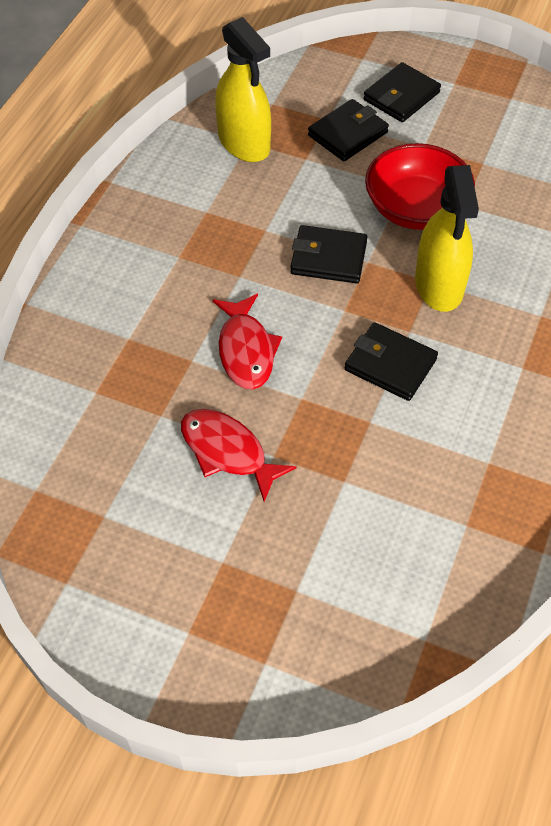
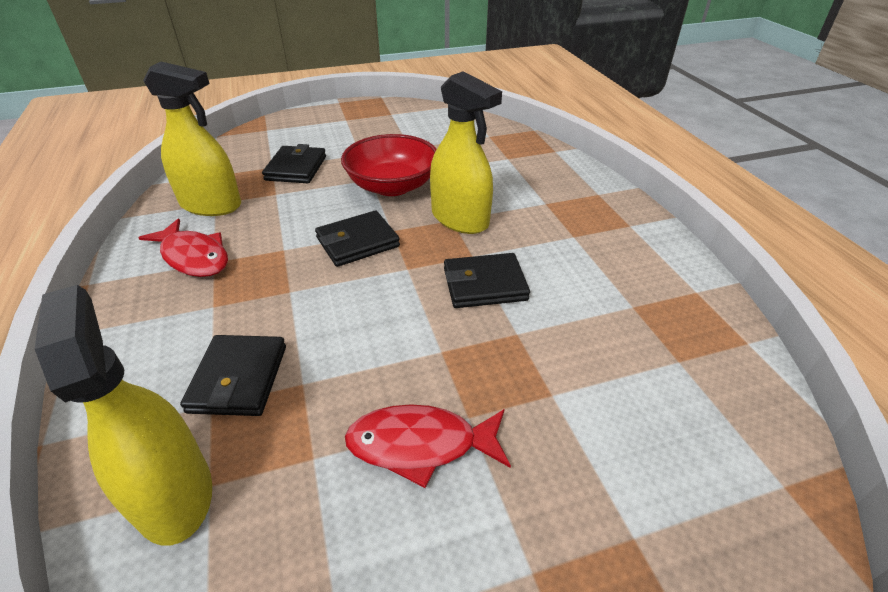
camera: 40 degrees left, 15 degrees down
(75, 384) = (174, 494): none -> yellow spray bottle
(246, 350) = (351, 343): red fish -> red fish (193, 257)
(401, 96) = (316, 137): black wallet -> black wallet (238, 378)

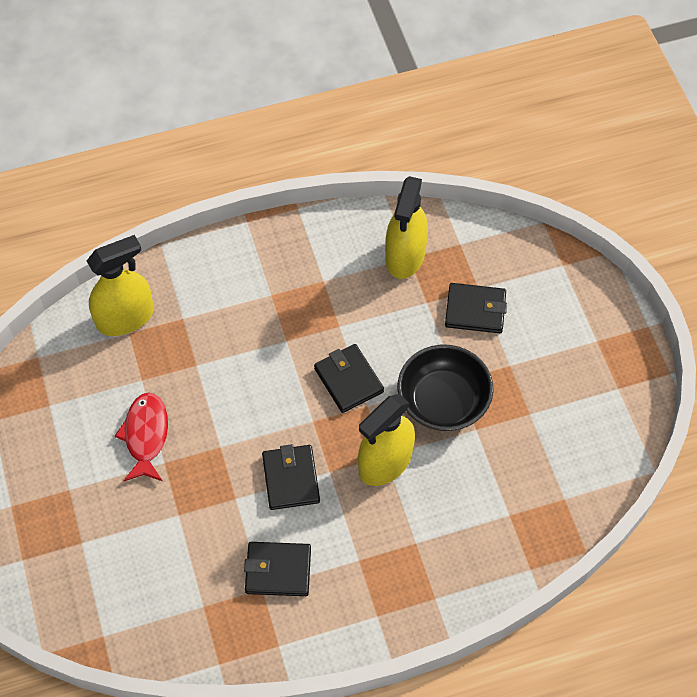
camera: 90 degrees right, 20 degrees up
(193, 257) = (329, 265): red fish -> none
(238, 378) = (202, 328): black wallet -> black wallet (278, 570)
(392, 186) = (443, 401): red bowl -> black bowl

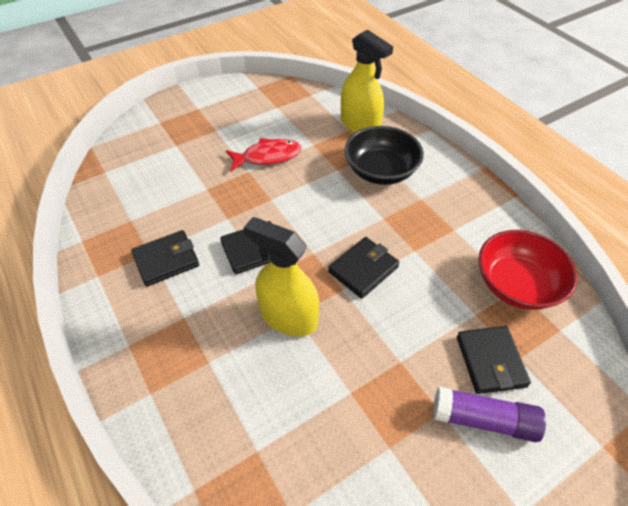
camera: 75 degrees right, 10 degrees down
(278, 570) = (166, 260): black wallet -> black wallet turned 75 degrees clockwise
(405, 255) = (516, 285): yellow spray bottle -> red bowl
(443, 401) = (371, 353): black bowl -> black bowl (381, 171)
(523, 337) = (483, 419): none -> purple glue stick

